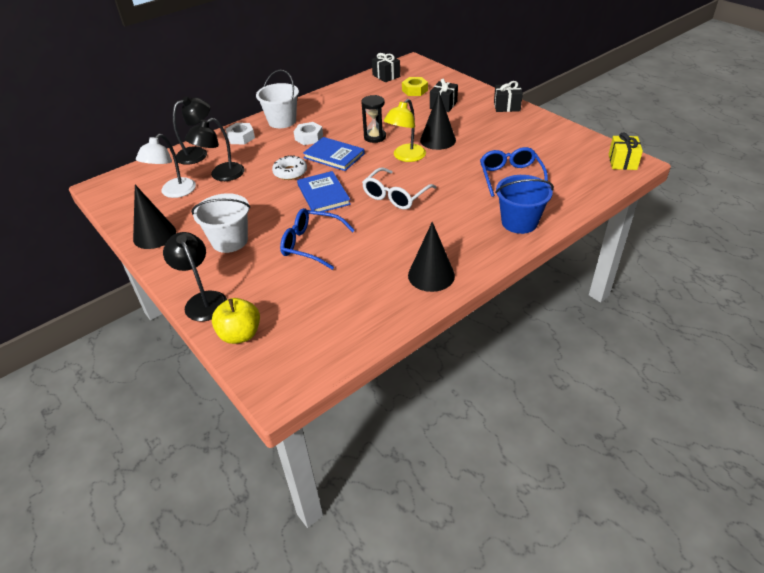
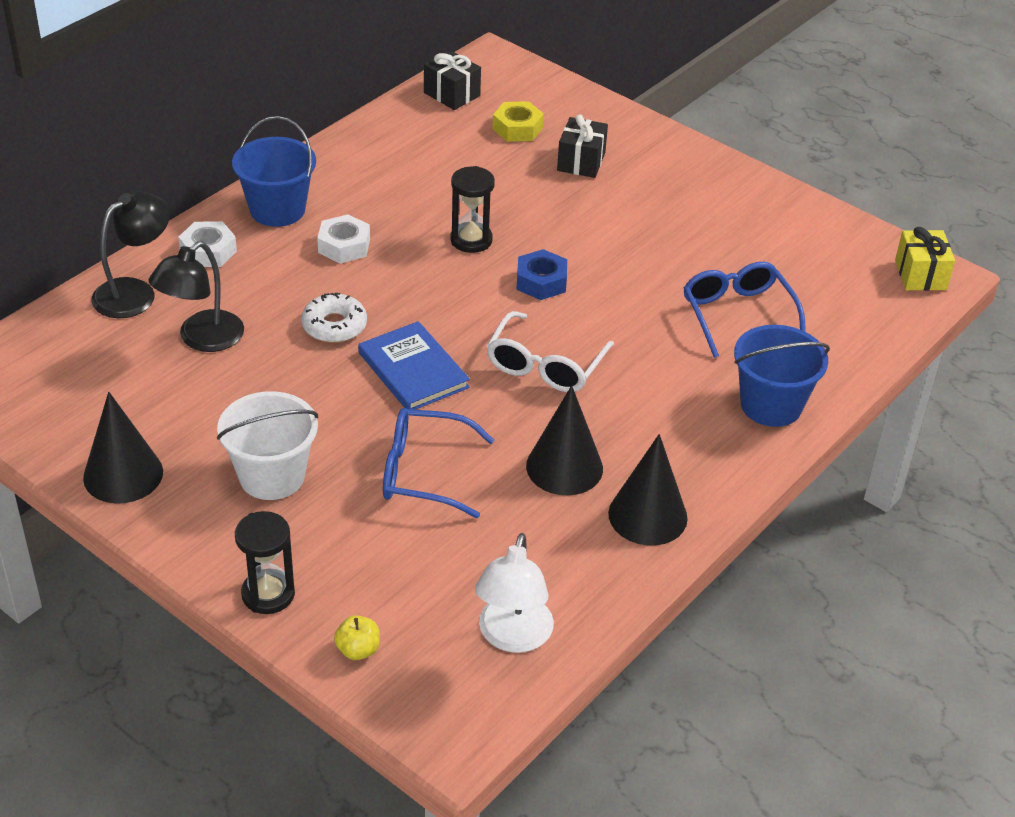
camera: 15 degrees left, 0 degrees up
(174, 192) = (122, 382): white lamp -> white lamp (512, 637)
(203, 300) = (268, 594): black lamp -> black hourglass
(240, 334) = (358, 650): yellow apple -> yellow apple, size x0.58
(282, 121) = (277, 210): white bucket -> blue bucket
(334, 156) = (406, 285): blue book -> none
(405, 157) = (541, 282): yellow lamp -> blue nut
(437, 140) = (590, 242): black cone -> black cone (564, 467)
(506, 106) = (699, 162): black gift -> none

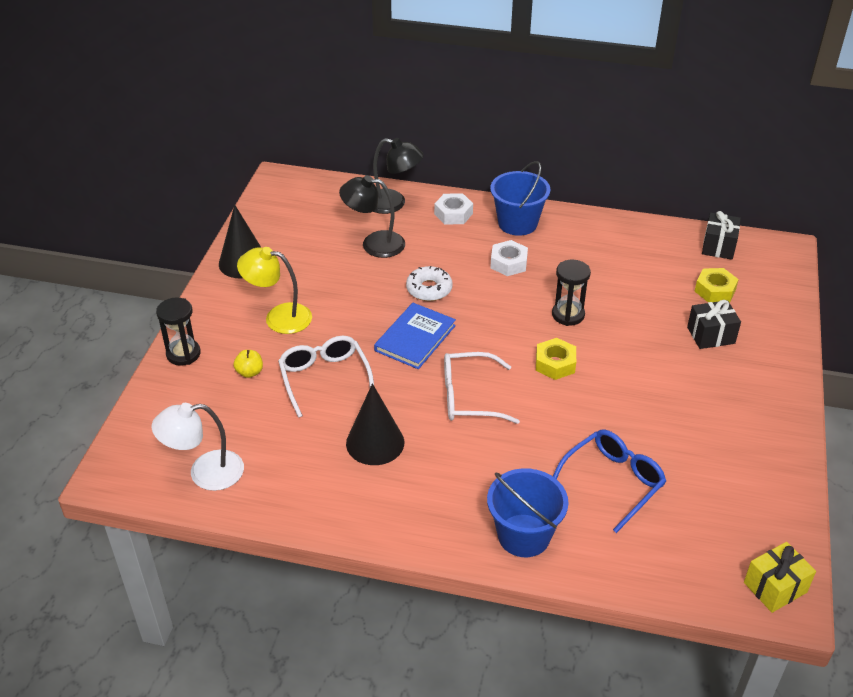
camera: 65 degrees right, 0 degrees up
(272, 476) = (279, 317): white bucket -> yellow lamp
(358, 650) = (159, 407): yellow apple -> yellow apple (249, 372)
(424, 472) = (325, 379): blue glasses -> white glasses
(541, 282) = (555, 364): blue nut -> yellow nut
(647, 515) = (356, 502): black cone -> none

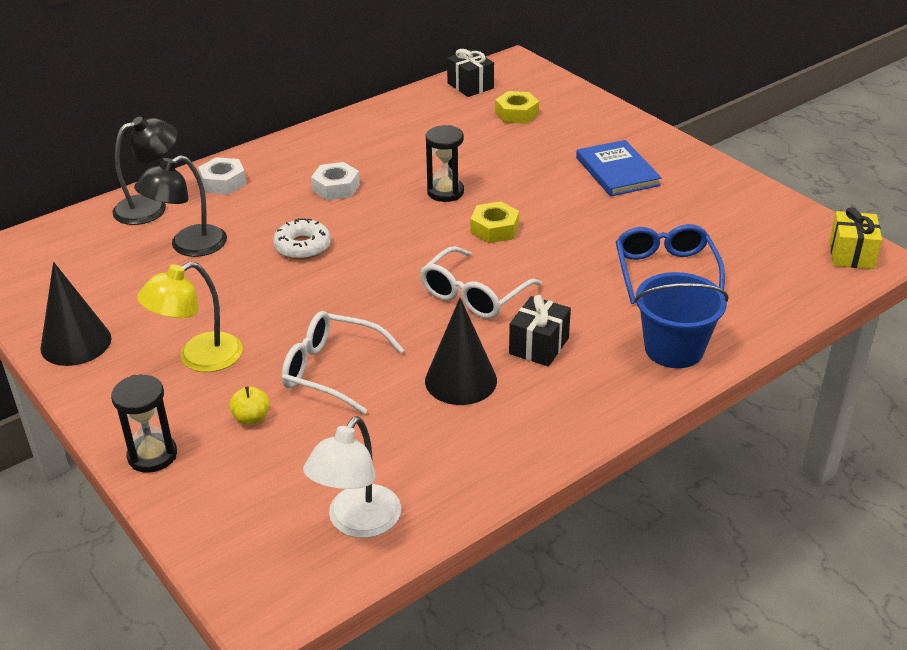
camera: 50 degrees left, 5 degrees down
(415, 338) = (356, 287): blue book -> blue book (617, 171)
(517, 223) = (292, 157): blue bucket -> none
(711, 335) = (562, 142): black gift -> black gift (539, 346)

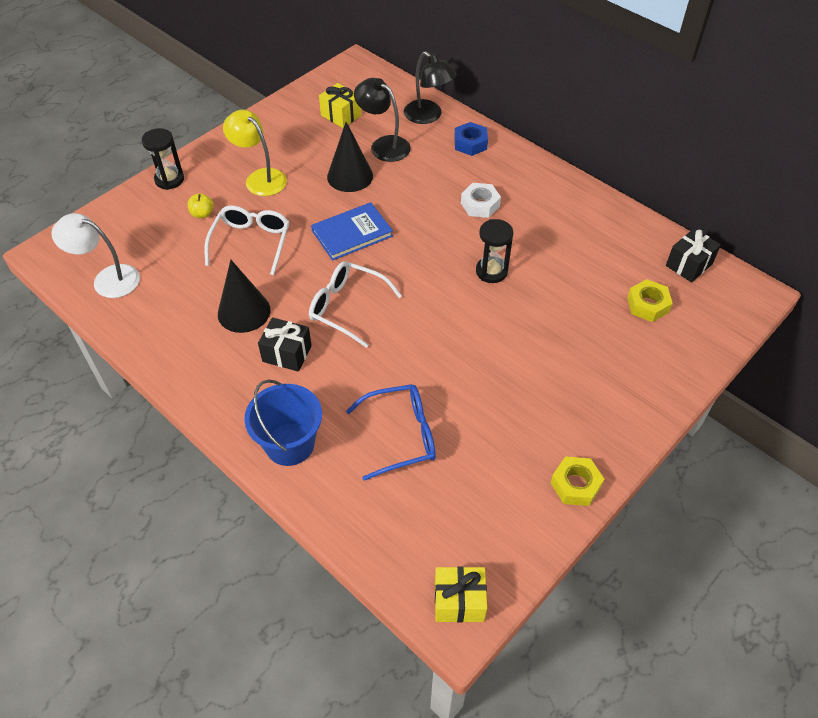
camera: 80 degrees right, 15 degrees up
(76, 343) = (271, 123): black cone -> black cone (350, 176)
(101, 277) = (341, 115): none -> yellow gift
(223, 182) = (470, 143): white nut -> blue nut
(302, 246) = (394, 201): white donut -> none
(494, 229) = (442, 310): yellow nut -> yellow nut (575, 485)
(617, 171) = (563, 392): blue book -> blue book (352, 233)

